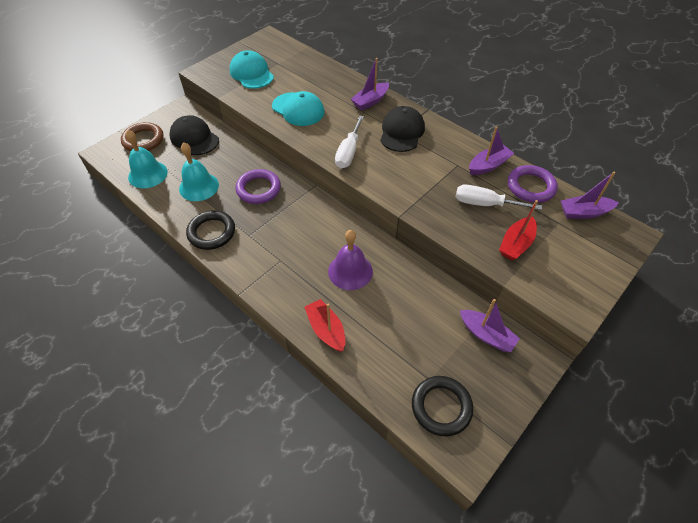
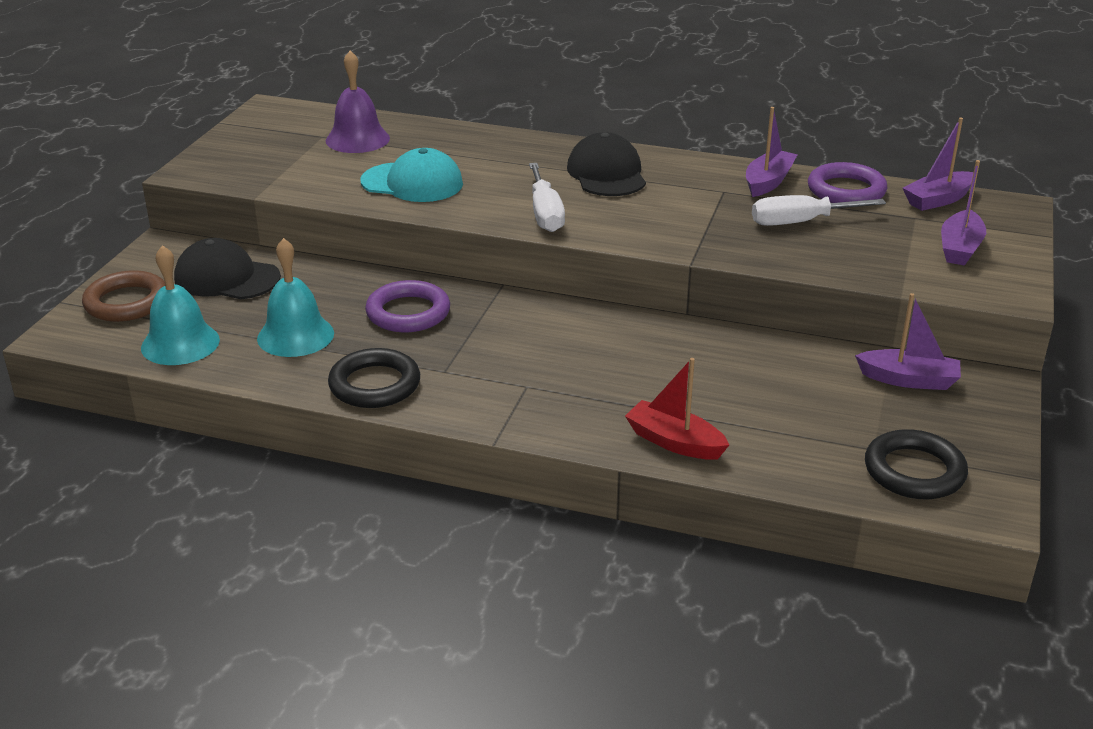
camera: 25 degrees left, 20 degrees down
(251, 73) = (285, 157): turquoise cap -> none
(350, 271) = (651, 368): purple bell -> purple bell (357, 139)
(370, 101) = (524, 150): purple boat -> purple boat (960, 248)
(516, 244) = (879, 252): red boat -> none

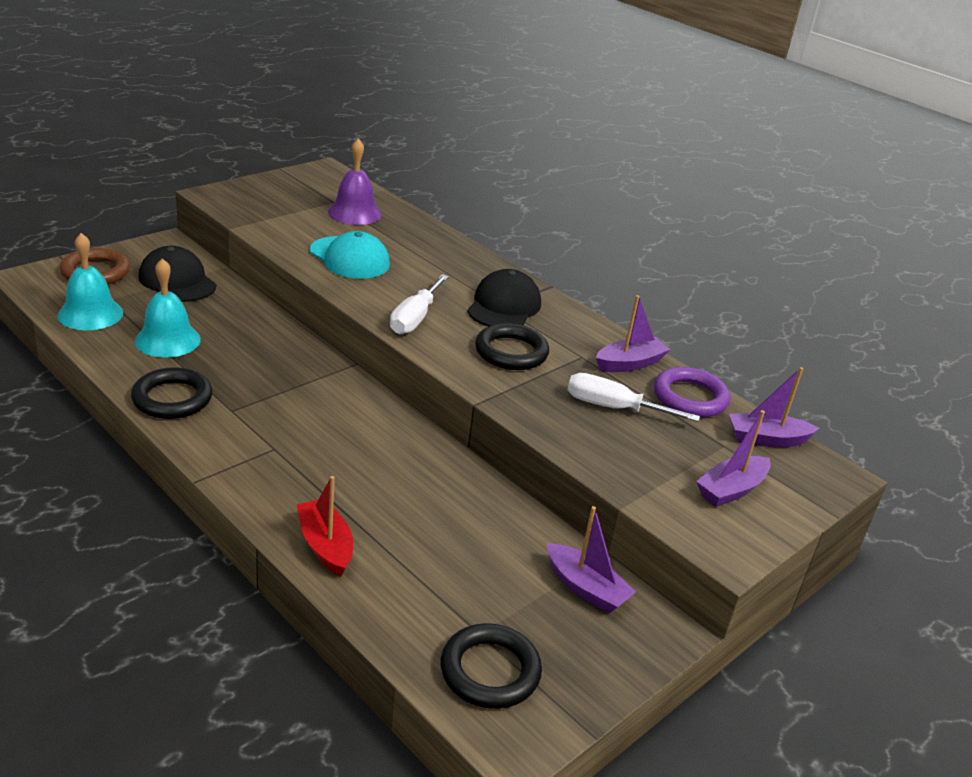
camera: 25 degrees right, 0 degrees up
(408, 313) = (262, 356): purple ring -> none
(664, 210) = (511, 352): none -> black ring

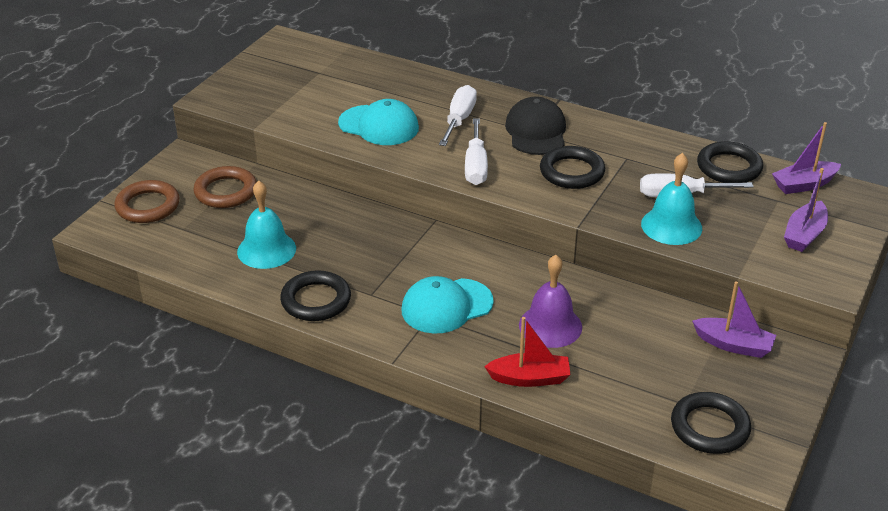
camera: 15 degrees left, 5 degrees up
(90, 314) = (180, 247): turquoise bell -> turquoise bell (671, 226)
(177, 281) = (226, 191): black cap -> brown ring
(298, 445) = (446, 306): none -> turquoise cap
(325, 545) = (530, 378): red boat -> red boat turned 135 degrees clockwise
(354, 213) = (346, 78): purple bell -> purple bell (550, 326)
(434, 275) = (459, 120): none -> white screwdriver
(629, 364) = (666, 152): purple boat -> none
(690, 397) = (729, 167): purple ring -> black ring

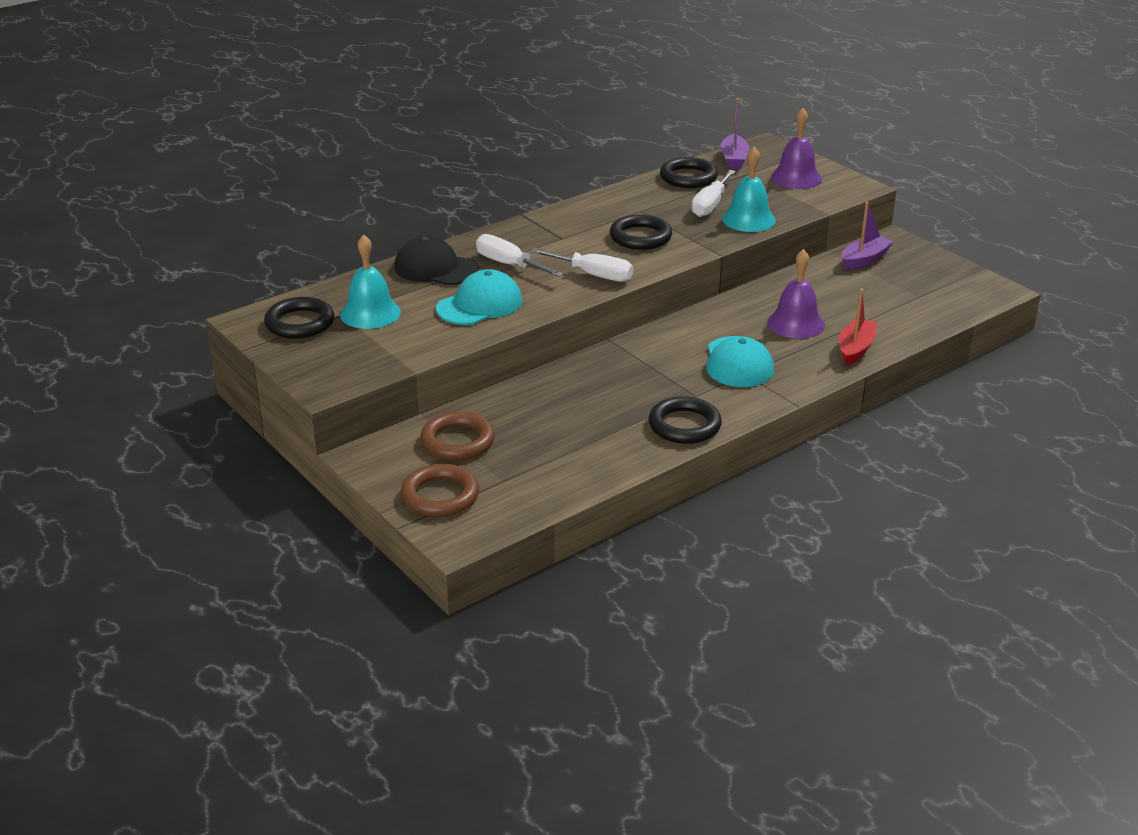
camera: 65 degrees left, 5 degrees down
(266, 250) = (582, 436): turquoise bell -> turquoise bell (370, 313)
(536, 131) = (563, 236): black cap -> black cap (436, 268)
(709, 427) = (948, 294): black ring -> black ring (300, 323)
(804, 235) = (796, 178): purple boat -> purple bell

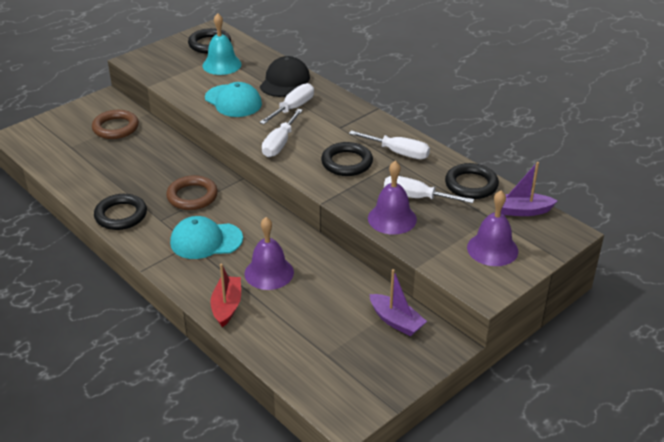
camera: 85 degrees right, 5 degrees up
(440, 496) = (59, 127): brown ring -> brown ring (192, 196)
(623, 208) = (398, 153): none -> white screwdriver
(748, 219) = (392, 218): turquoise bell -> purple bell
(855, 349) = (227, 306): red boat -> red boat turned 105 degrees counterclockwise

